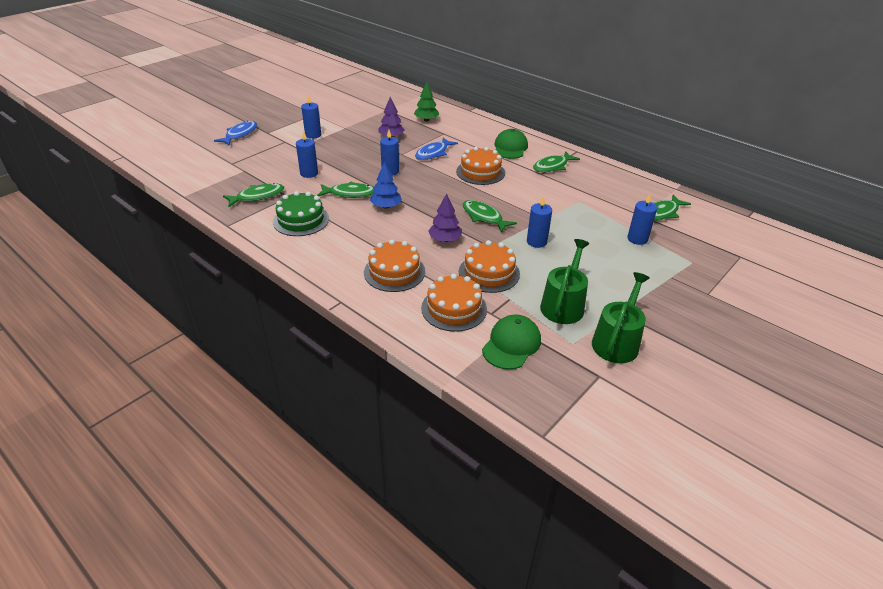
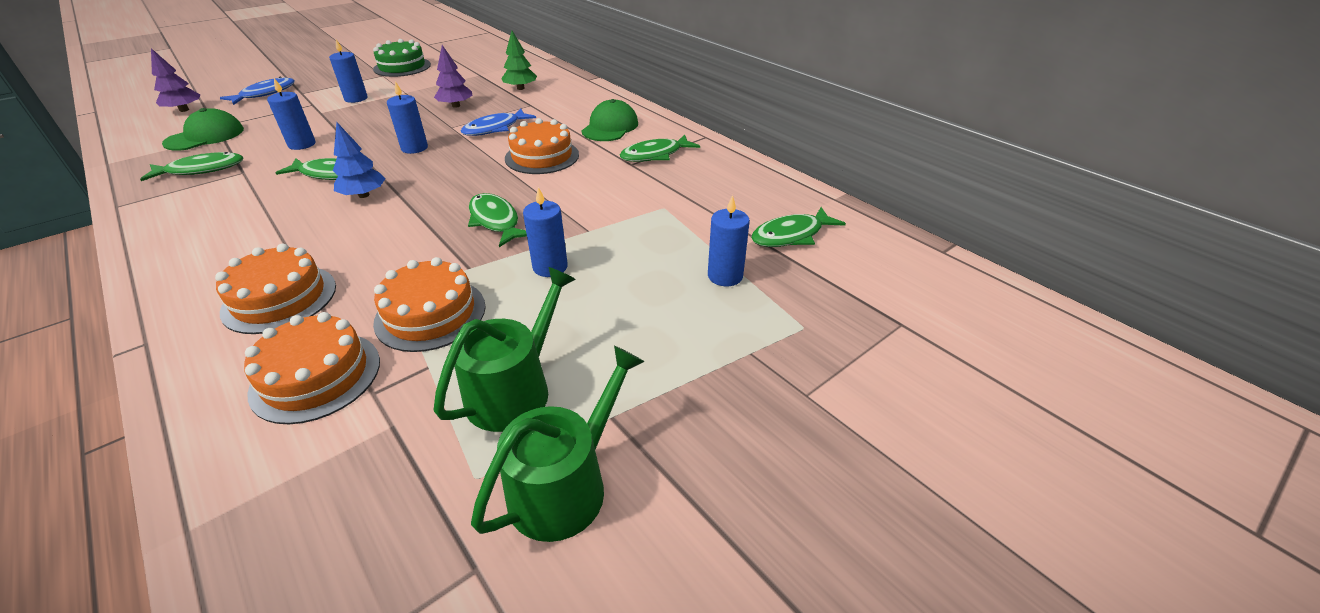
camera: 10 degrees right, 0 degrees up
(301, 220) = (224, 206): green cake -> green cake (402, 67)
(445, 239) = (406, 251): purple tree -> purple tree (184, 110)
(511, 344) = (357, 465): green cap -> green cap (205, 136)

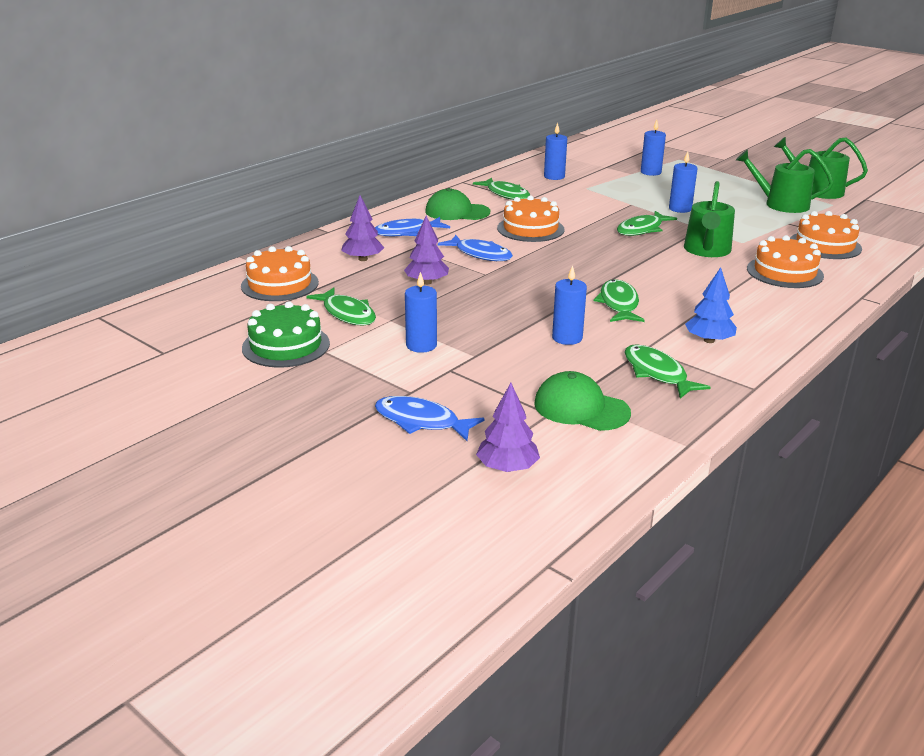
camera: 100 degrees left, 10 degrees down
(363, 195) = (643, 280): blue tree -> blue tree (709, 340)
(397, 253) = (707, 250): none -> green watering can
(414, 148) = (543, 280): blue candle -> blue candle (554, 176)
(430, 314) = (752, 230): orange cake -> orange cake (280, 284)
(520, 88) = (363, 259): green tree -> purple tree
(568, 105) = (407, 232): none -> blue fish
(791, 235) = (596, 160): green fish -> green fish (347, 314)

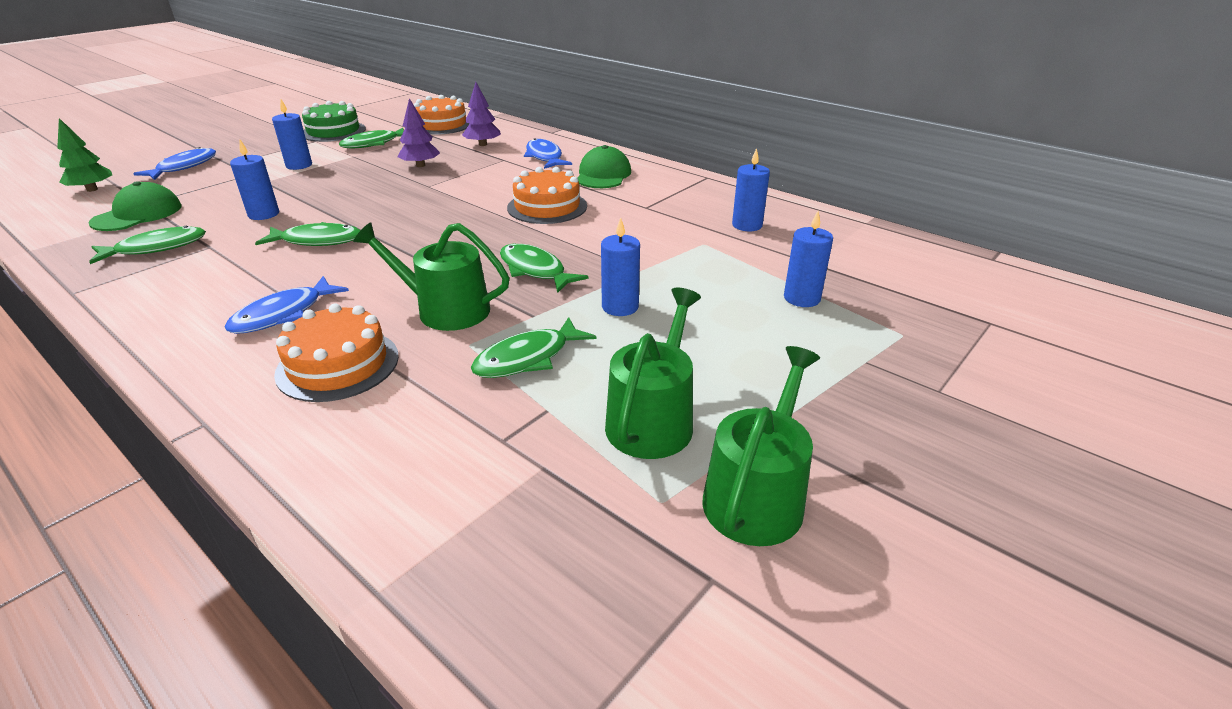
camera: 90 degrees right, 5 degrees up
(480, 254) = (479, 184): blue fish -> blue fish (283, 314)
(506, 194) = (666, 197): green fish -> green fish (528, 358)
(507, 468) = (92, 189): purple tree -> green tree
(709, 340) = (192, 281): blue tree -> none
(825, 245) = (429, 432): orange cake -> none

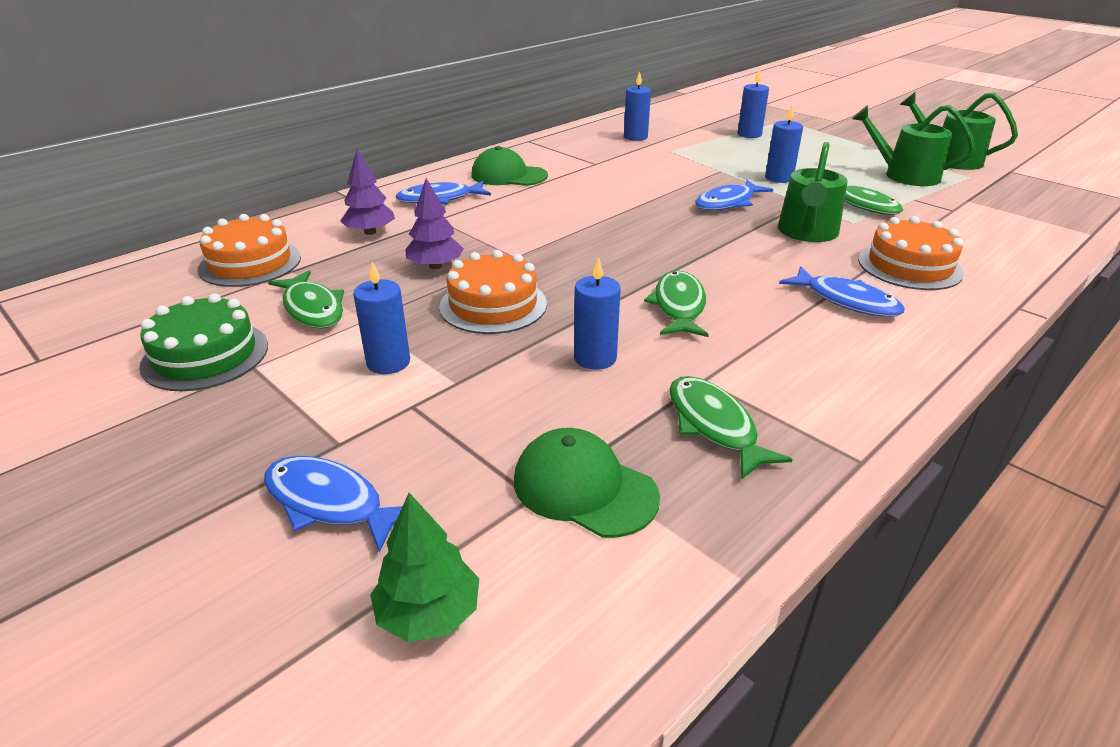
camera: 85 degrees left, 0 degrees up
(535, 270) = (728, 203): green fish -> blue fish
(547, 207) = (590, 198): orange cake -> orange cake (493, 305)

